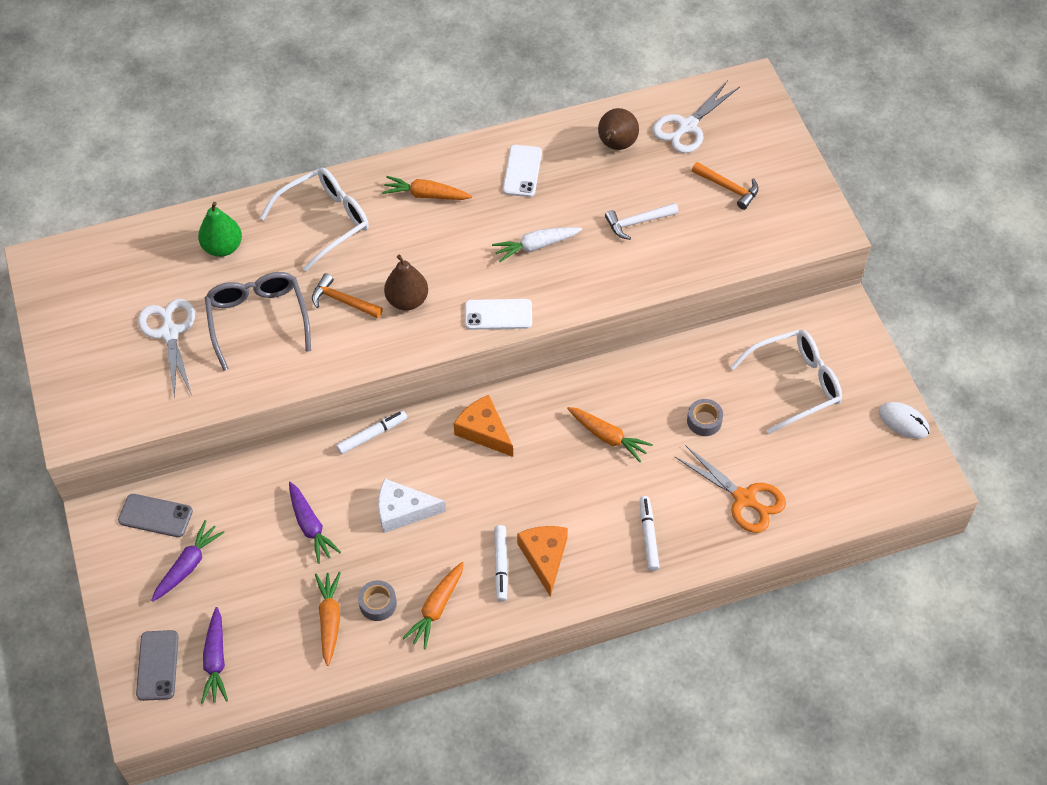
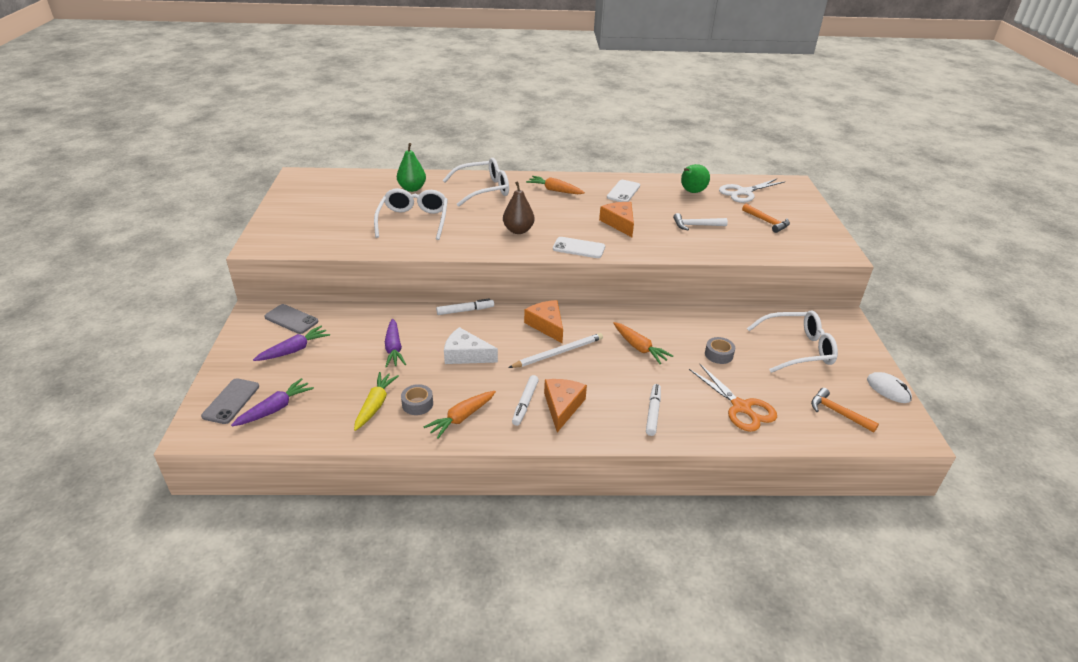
camera: 15 degrees right, 20 degrees down
(170, 332) = (353, 216): white scissors -> none
(216, 660) = (275, 409): purple carrot -> purple carrot turned 150 degrees counterclockwise
(258, 320) = (413, 221): grey glasses -> white glasses
(329, 620) = (375, 405): orange carrot -> yellow carrot
(342, 301) = (474, 223): orange hammer -> orange hammer (837, 413)
(513, 474) = (558, 353): none -> white pencil
(536, 246) = (619, 223): white carrot -> orange cheese
(616, 145) = (691, 192): brown pear -> green pear

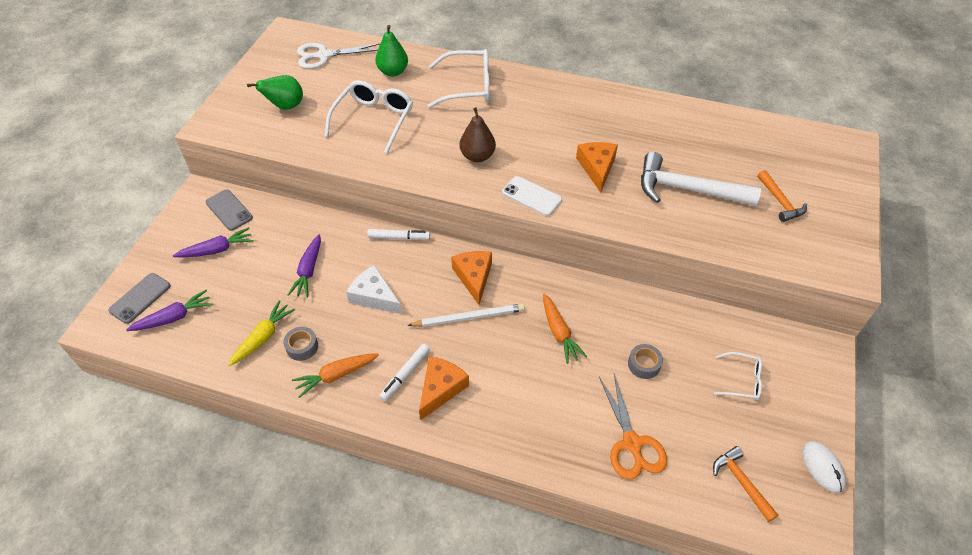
camera: 20 degrees right, 15 degrees up
(555, 190) = (547, 102): orange carrot -> none
(623, 192) = (626, 119): white phone -> none
(653, 413) = (531, 423): white marker -> none
(691, 192) = (710, 134): green pear -> green pear (285, 106)
(696, 225) = (687, 189): white hammer -> white hammer, size x1.85
(744, 192) = (776, 147): white scissors -> white scissors (324, 55)
(797, 349) = (742, 380): white glasses -> white glasses, size x0.55

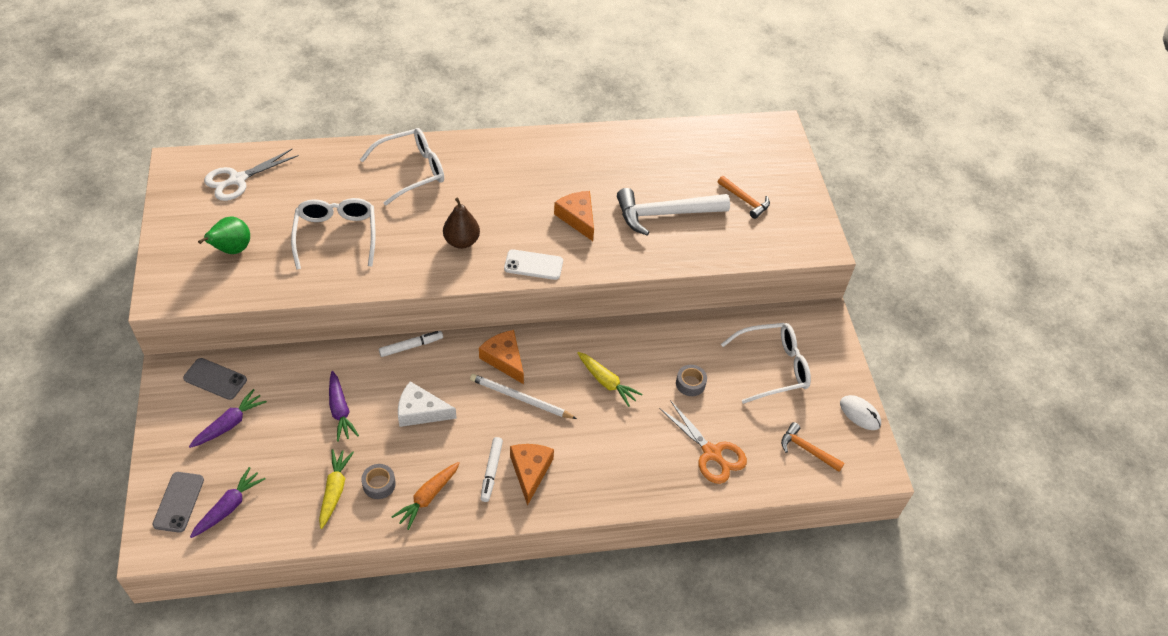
camera: 30 degrees left, 0 degrees up
(393, 72) = (324, 177): green pear -> none
(469, 317) = (520, 398): white pencil -> white pencil turned 120 degrees counterclockwise
(559, 332) = (606, 382): orange carrot -> yellow carrot
(742, 380) = (773, 367): white glasses -> white glasses, size x1.81

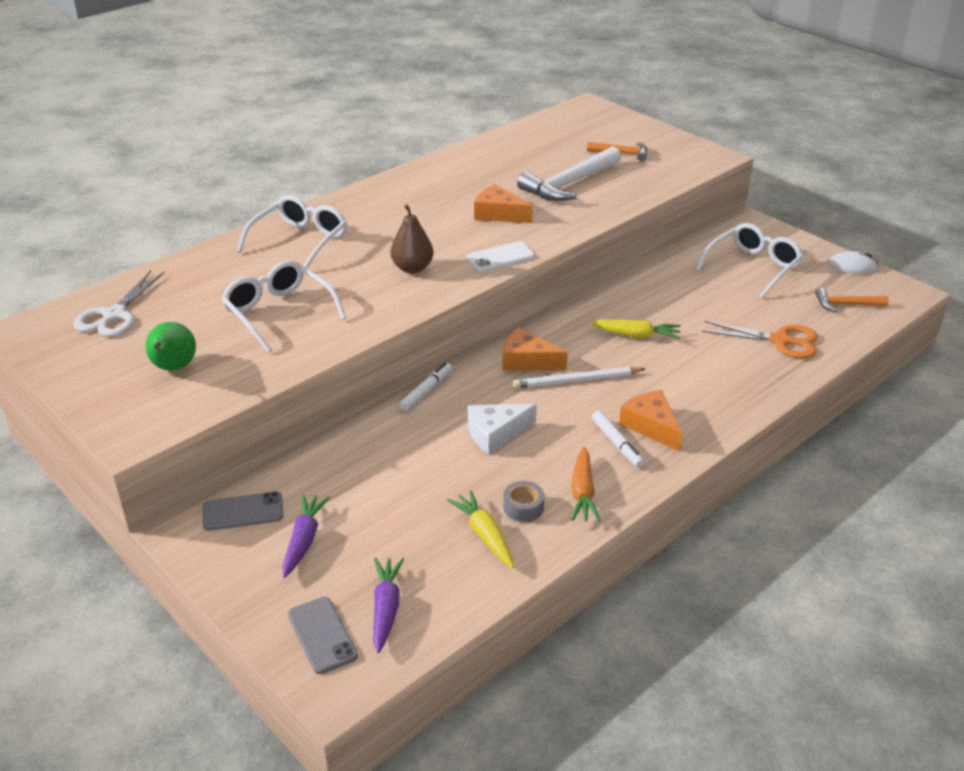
camera: 30 degrees left, 15 degrees down
(340, 410) = (413, 471): purple carrot -> none
(690, 383) = (705, 305): grey tape -> none

